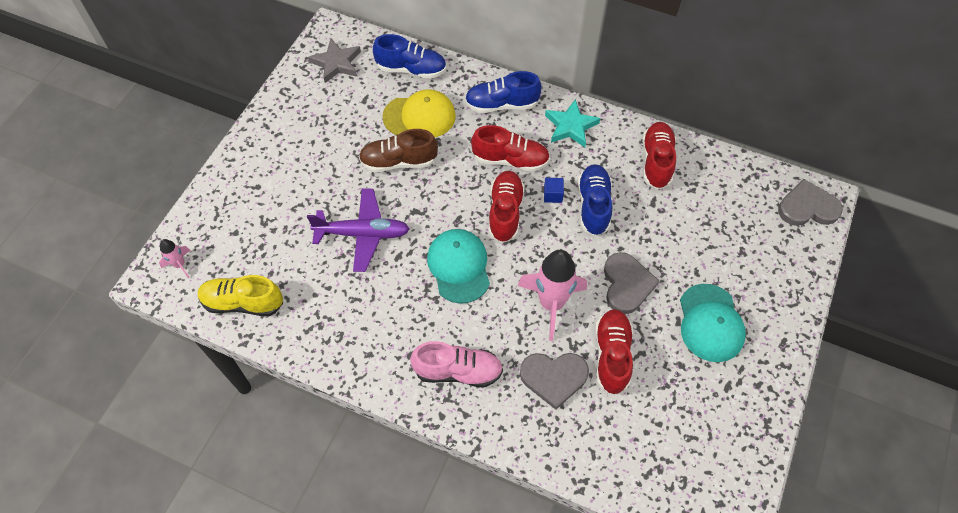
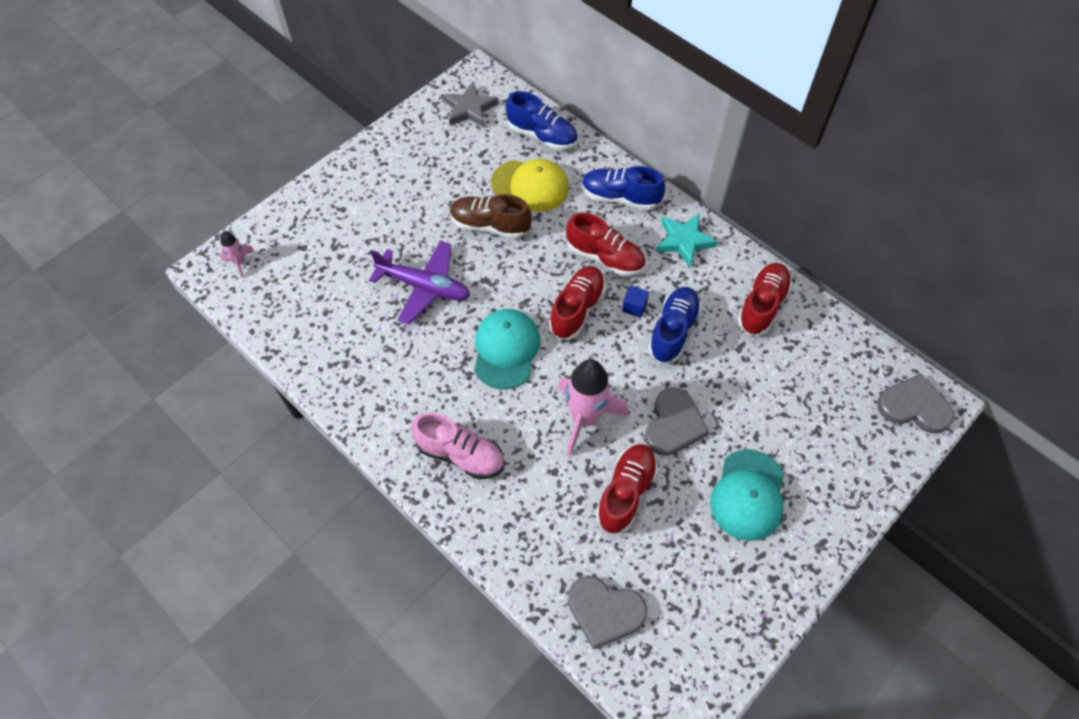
camera: 20 degrees right, 0 degrees up
(243, 302) = (282, 318): yellow shoe -> none
(554, 378) = (555, 495): grey heart -> grey heart (604, 611)

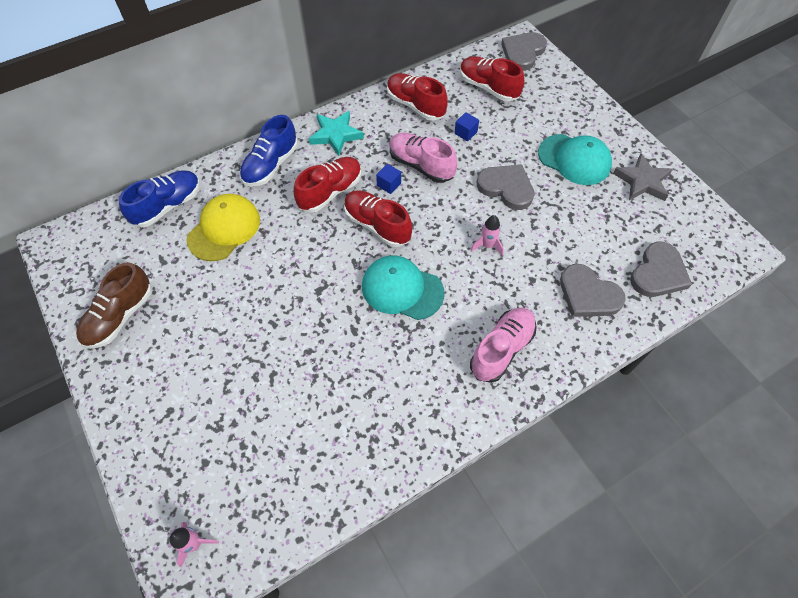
camera: 75 degrees left, 0 degrees up
(424, 287) = (306, 345): purple plane -> none
(469, 109) = (97, 259): grey star -> grey star (642, 181)
(490, 225) = (256, 272): brown shoe -> brown shoe (120, 316)
(551, 533) = (588, 294): none -> grey heart
(585, 418) = (487, 245): pink rocket -> pink rocket, size x0.48
(626, 493) = (560, 234): red shoe -> red shoe (488, 87)
(673, 331) = (421, 165): blue shoe -> pink shoe
(741, 366) = (465, 133): none -> blue cube

